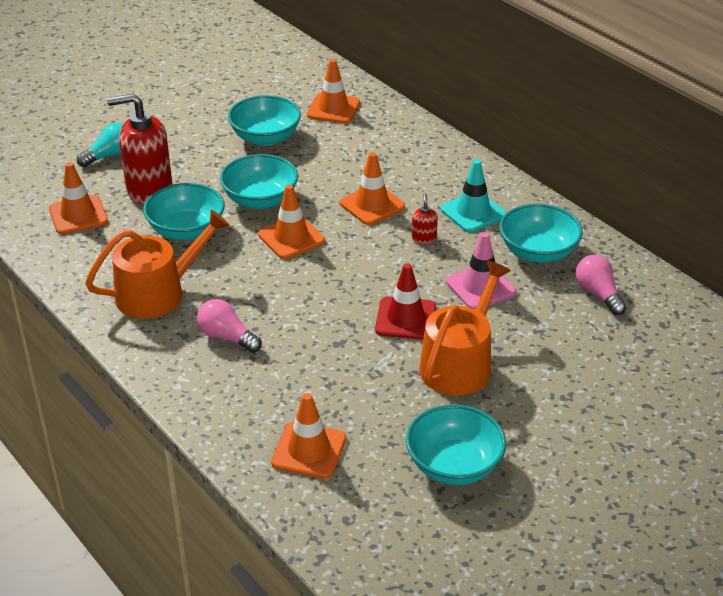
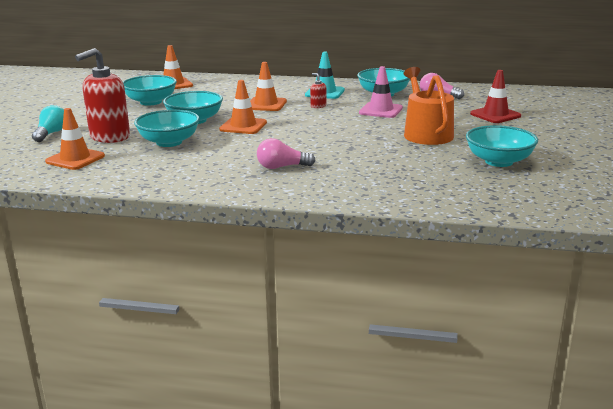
camera: 40 degrees left, 15 degrees down
(158, 293) = (200, 167): orange watering can -> none
(309, 450) = (420, 185): orange traffic cone -> none
(405, 319) = (367, 130): red traffic cone -> red traffic cone (495, 115)

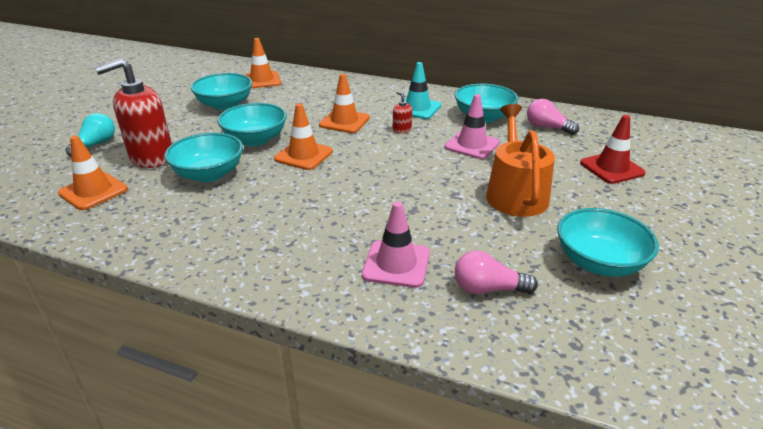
camera: 10 degrees right, 10 degrees up
(282, 167) = (315, 237): pink light bulb -> pink light bulb (488, 289)
(352, 174) = (396, 264): none -> pink traffic cone

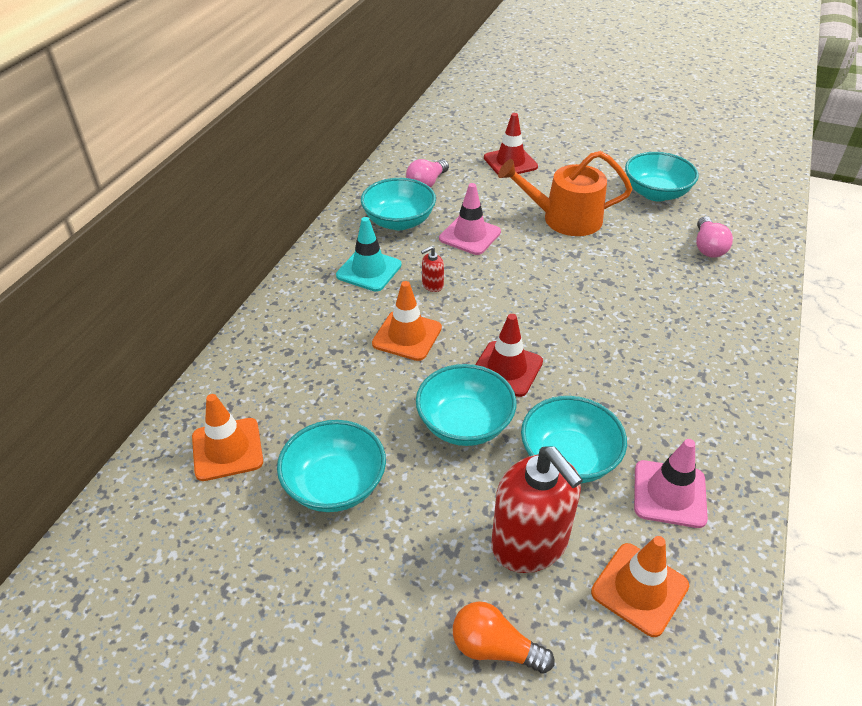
camera: 90 degrees left, 10 degrees up
(95, 145) = (495, 648): turquoise light bulb -> orange light bulb
(303, 155) = (506, 369): orange traffic cone -> red traffic cone
(396, 264) = (695, 293): pink traffic cone -> pink traffic cone (669, 494)

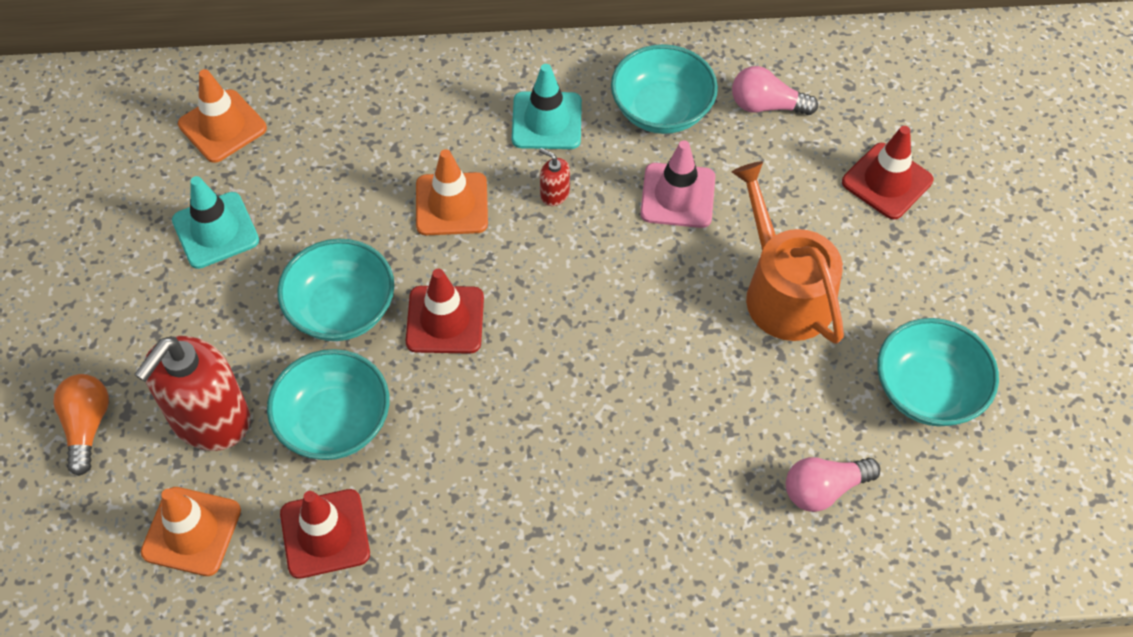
camera: 65 degrees right, 15 degrees up
(335, 485) = (215, 230): turquoise bowl -> turquoise traffic cone
(669, 494) = (325, 534): pink traffic cone -> red traffic cone

